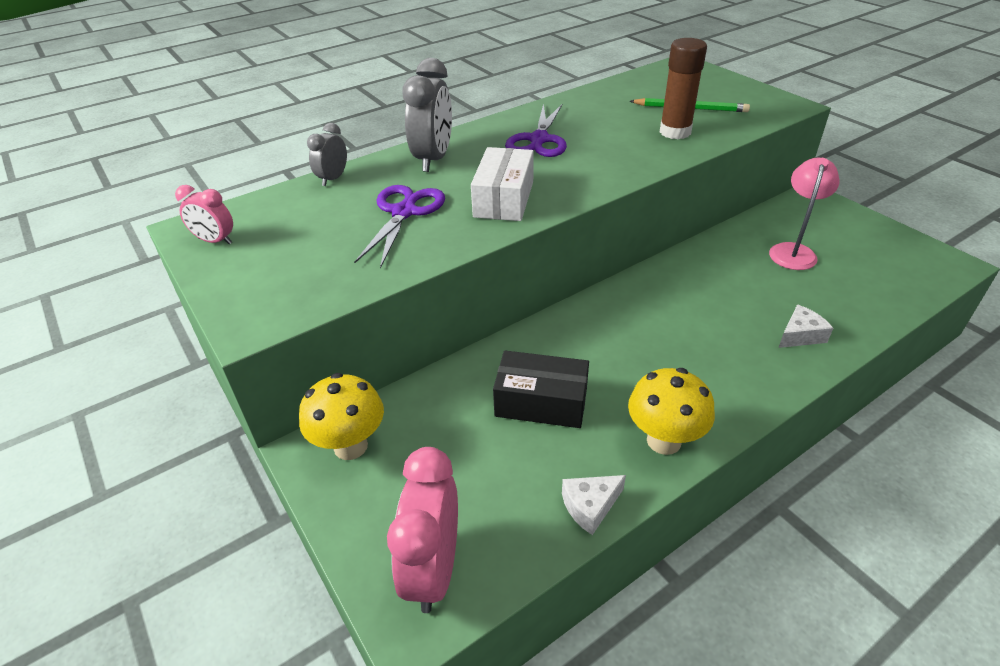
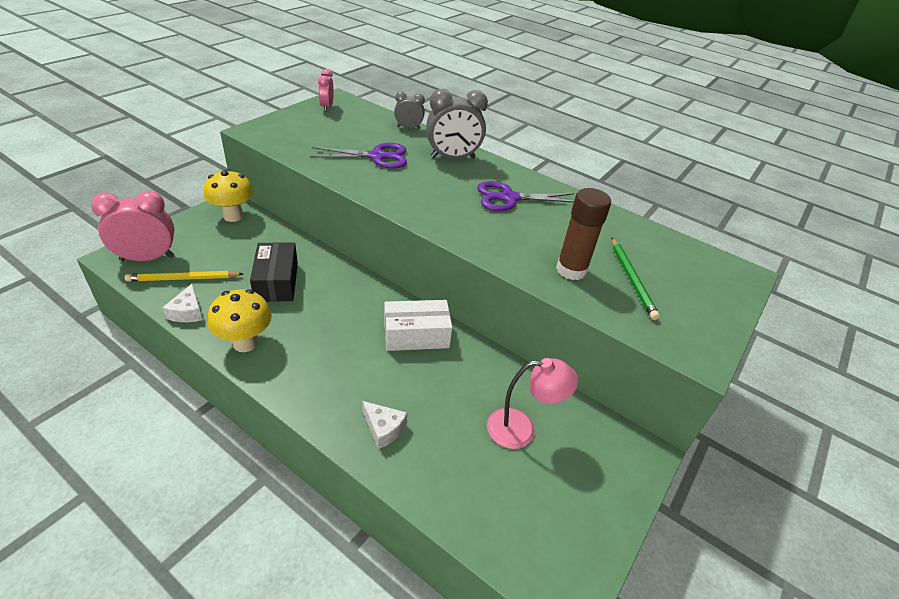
camera: 65 degrees right, 0 degrees up
(503, 199) = (409, 191): white box -> white box (416, 335)
(506, 514) = (183, 279): none -> yellow pencil
(590, 506) = (187, 312): white cheese -> white cheese turned 135 degrees counterclockwise

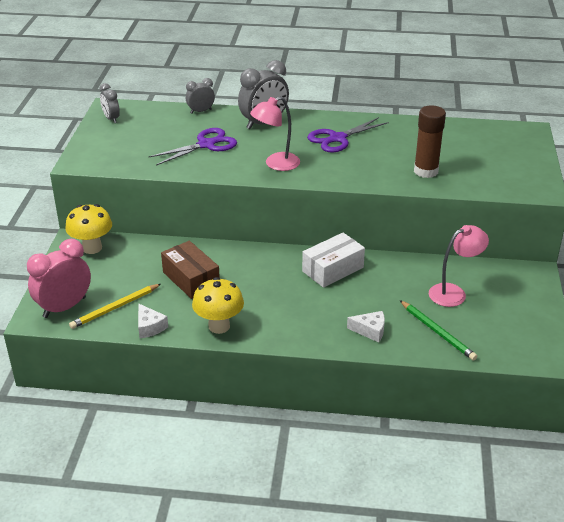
camera: 25 degrees left, 5 degrees down
(277, 282) = (191, 279): black box -> brown box
(327, 107) = (111, 119): pink clock -> grey clock
(419, 199) = (276, 164): none -> pink lamp
(632, 279) = (467, 162): green pencil -> green pencil (437, 332)

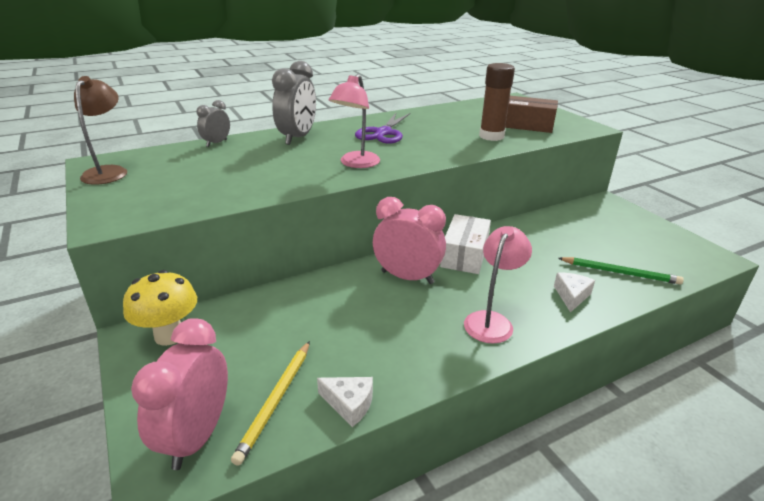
camera: 35 degrees left, 5 degrees down
(111, 119) = (109, 171): grey clock -> brown lamp
(191, 279) = (337, 321): brown box -> brown box (527, 125)
(206, 145) = (259, 167): purple scissors -> none
(219, 326) = (430, 361): yellow mushroom -> none
(269, 269) = (407, 277): none -> pink clock
(370, 330) = (571, 296): white cheese -> white cheese turned 45 degrees counterclockwise
(454, 293) = (581, 236): pink lamp -> pink lamp (491, 320)

